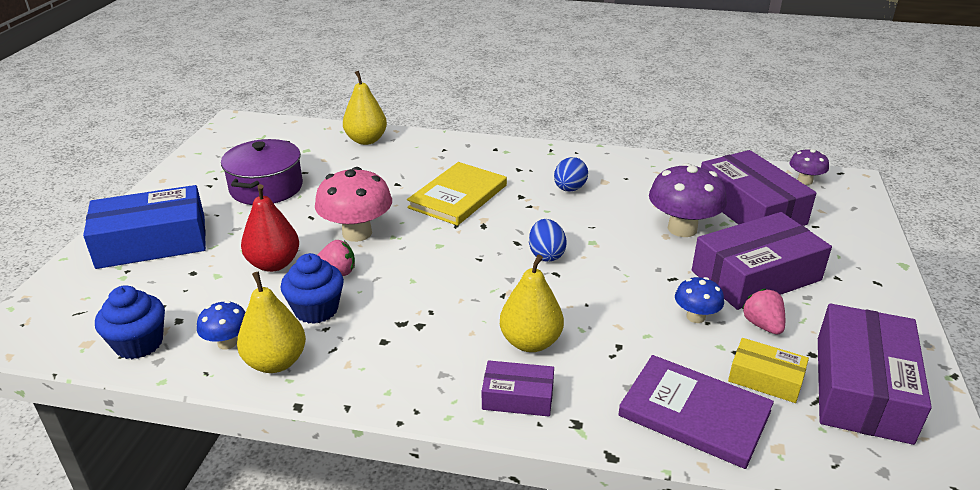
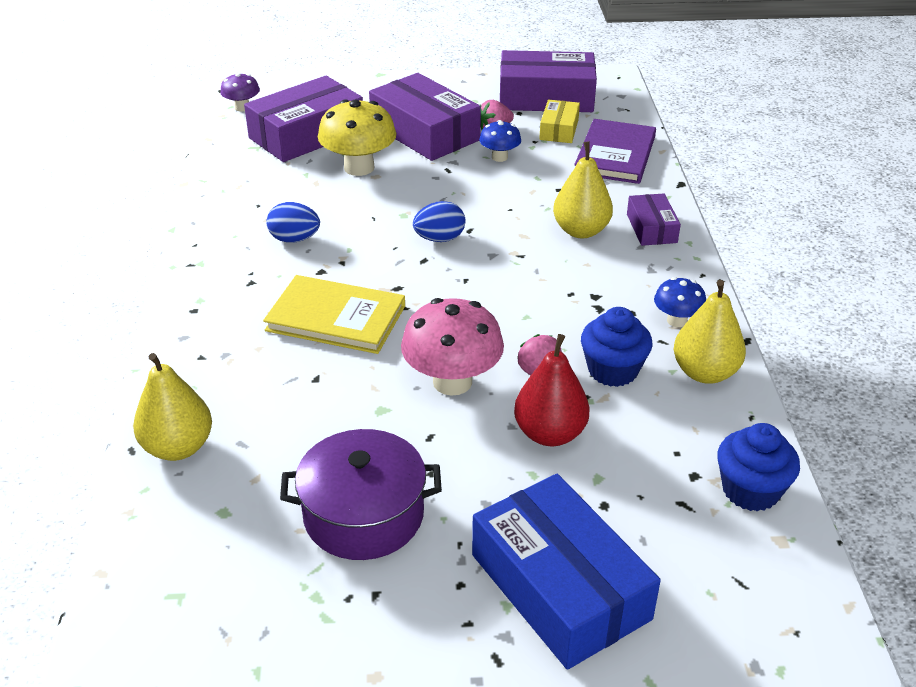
camera: 105 degrees left, 5 degrees up
(227, 342) = (702, 418): blue mushroom -> blue mushroom (677, 321)
(682, 229) = (359, 168): purple mushroom -> yellow mushroom

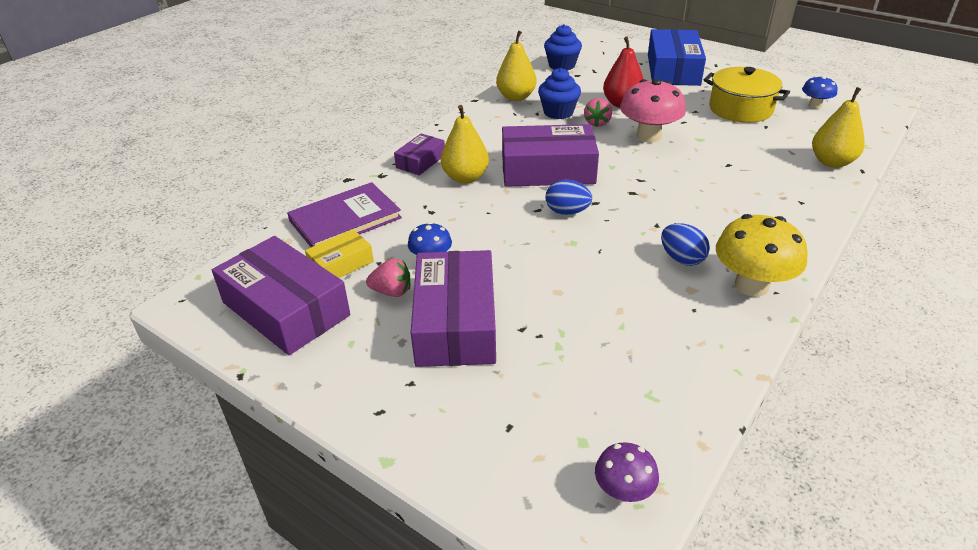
camera: 140 degrees left, 0 degrees up
(307, 134) = (578, 386): purple box -> purple box (547, 170)
(336, 318) = (691, 190): yellow book -> none
(359, 168) = (564, 308): yellow mushroom -> yellow mushroom (751, 285)
(364, 515) = (740, 109): purple pot -> yellow pot
(677, 321) = (492, 117): blue mushroom -> blue mushroom (815, 105)

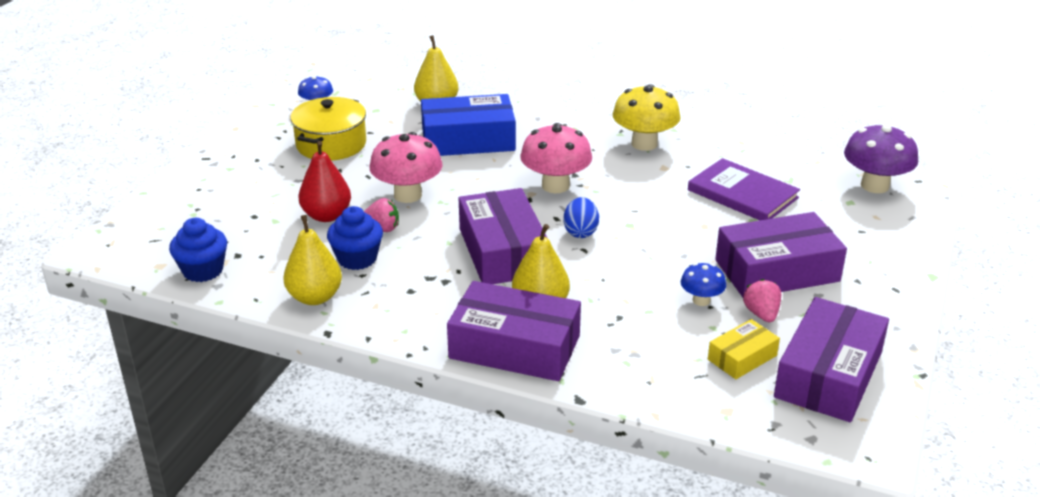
camera: 105 degrees left, 5 degrees down
(341, 264) = (742, 357): yellow box -> yellow box turned 75 degrees counterclockwise
(345, 219) = (665, 377): purple book -> purple book (742, 194)
(420, 161) = (514, 347): purple box -> purple box, size x1.94
(623, 491) = (874, 186): purple mushroom -> purple mushroom, size x1.82
(656, 210) = (555, 186): none -> pink mushroom
(673, 70) = (221, 185): blue box -> blue box (468, 140)
(682, 259) = (625, 172): blue egg -> none

